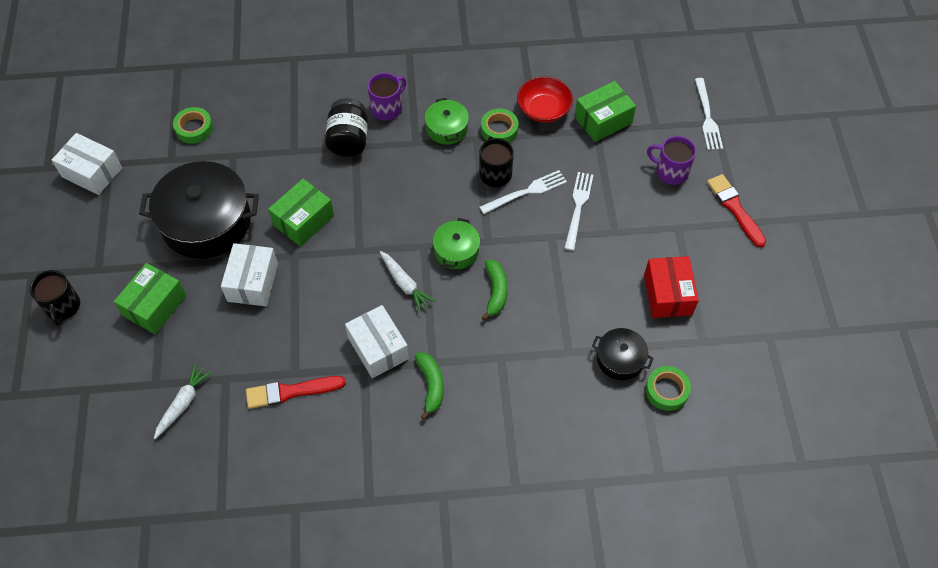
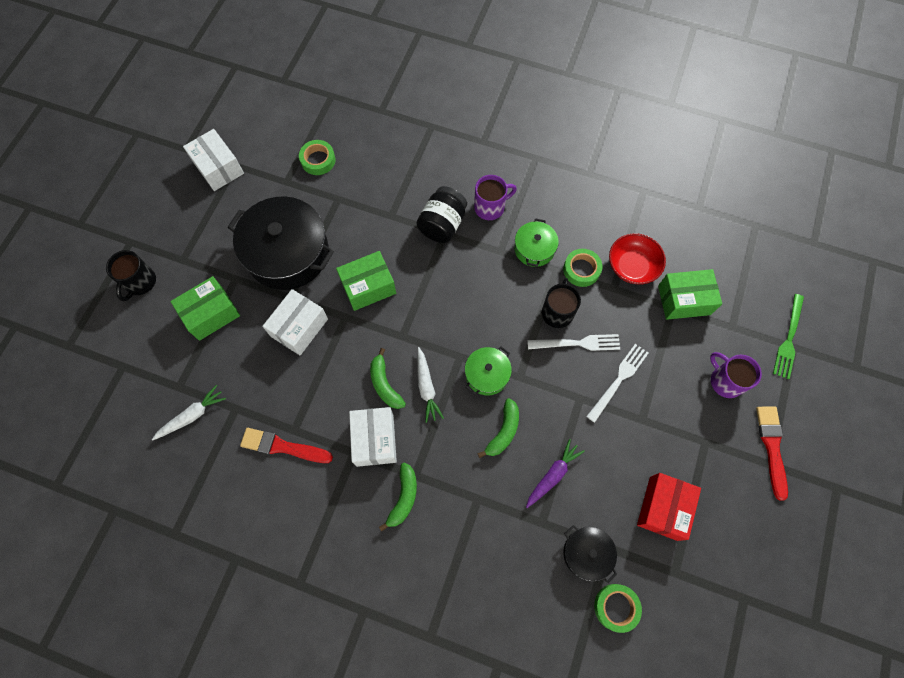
camera: 25 degrees right, 10 degrees up
(363, 297) = (385, 384): none -> green banana
(558, 308) = (553, 475): none -> purple carrot
(707, 118) = (788, 340): white fork -> green fork

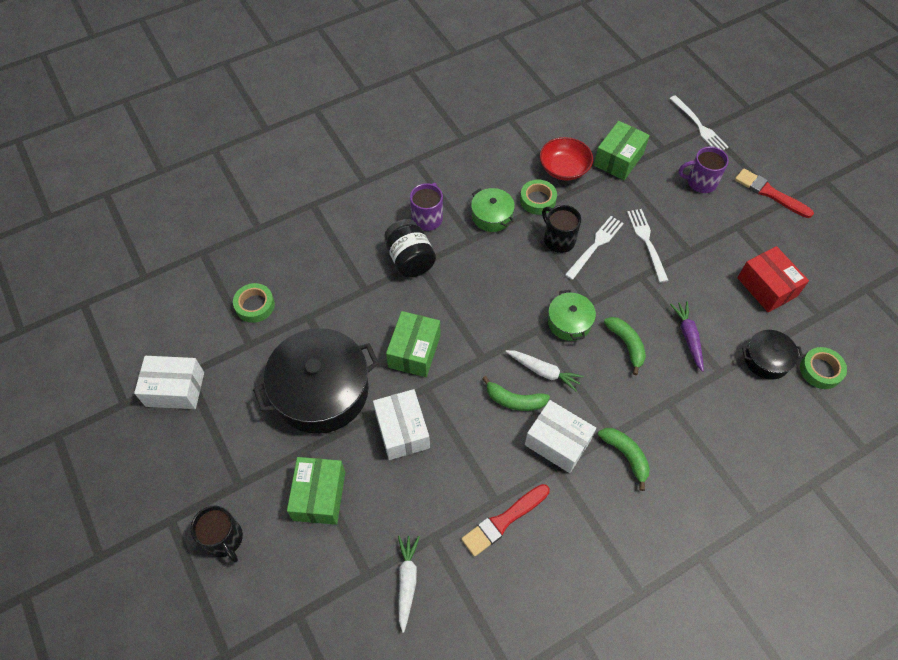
camera: 50 degrees left, 10 degrees down
(788, 340) = (699, 126): green fork -> white fork

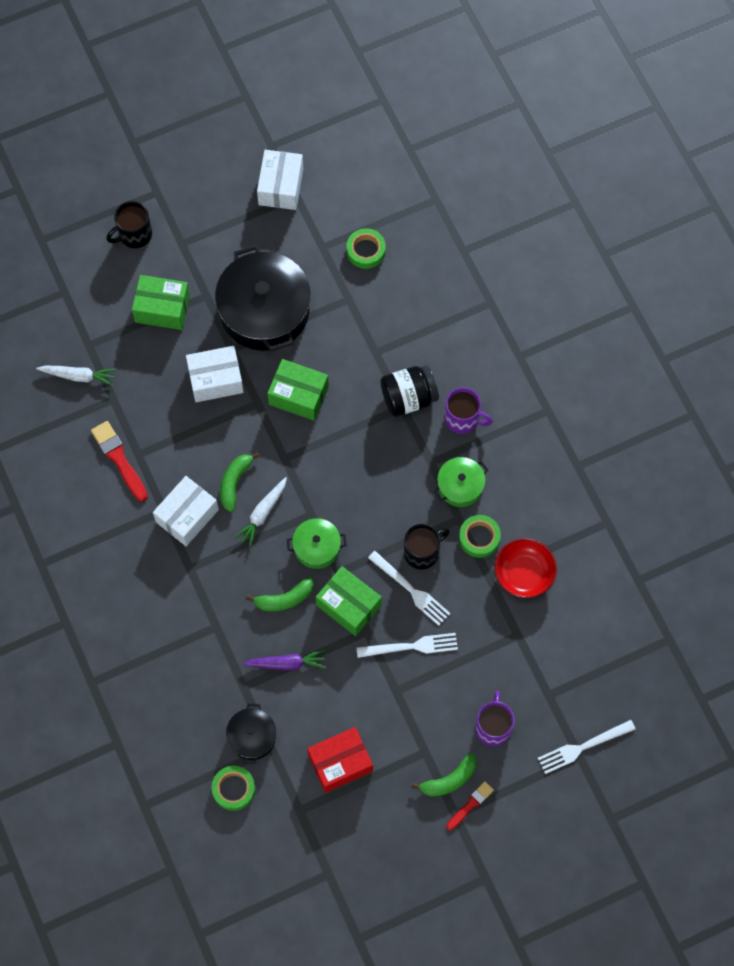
camera: 95 degrees right, 10 degrees up
(618, 159) = (534, 638): green box -> green box (349, 605)
(625, 455) = (166, 575): green banana -> green banana (449, 780)
(770, 193) = (470, 804): red brush -> red brush, size x0.62

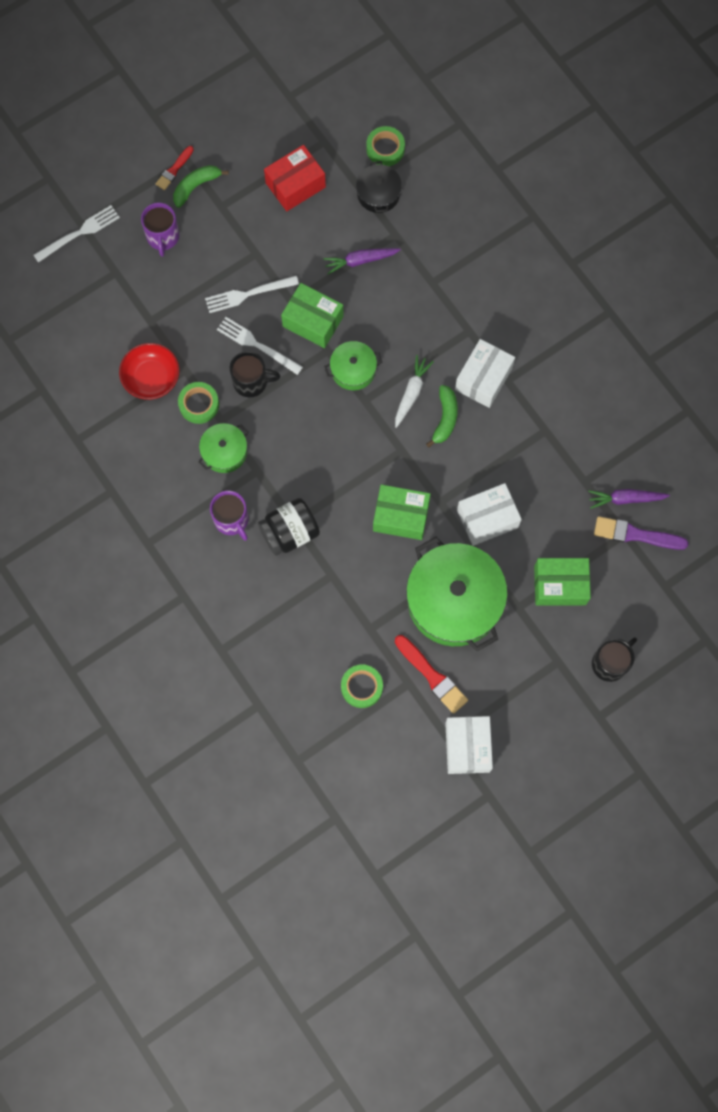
camera: 170 degrees right, 5 degrees up
(78, 342) = (635, 535): none -> purple brush
(78, 376) = (625, 499): white carrot -> purple carrot
(119, 459) = (563, 422): red brush -> red brush (432, 676)
(264, 311) = (454, 601): black pot -> green pot
(284, 599) = (374, 317): green banana -> none
(422, 552) = (251, 382): black mug -> black mug turned 135 degrees counterclockwise
(463, 419) = (232, 520): purple mug -> purple mug turned 135 degrees counterclockwise

